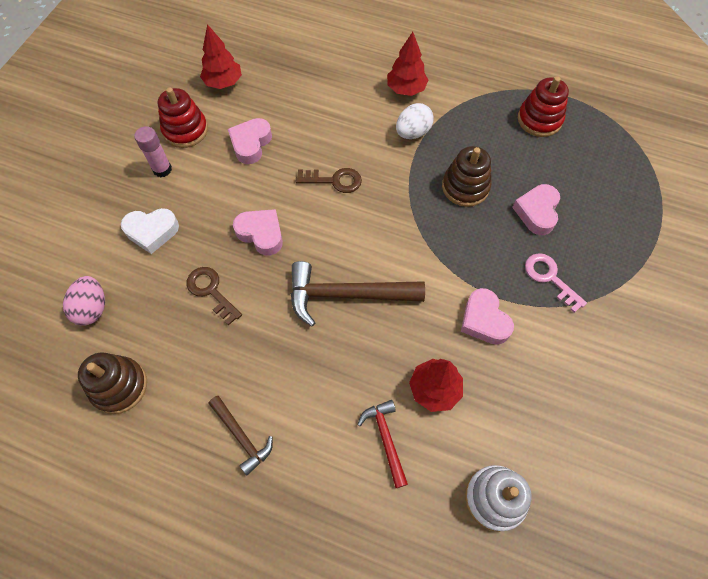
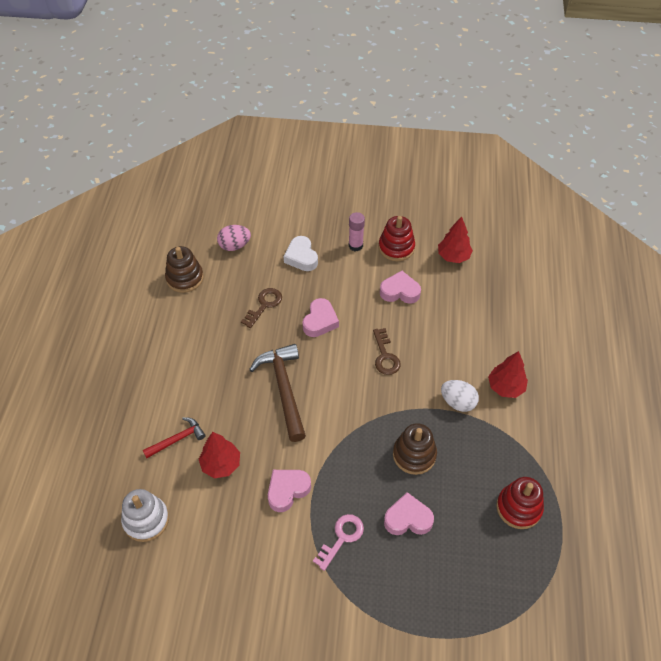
camera: 75 degrees right, 10 degrees down
(242, 437) = (164, 353): brown hammer -> none

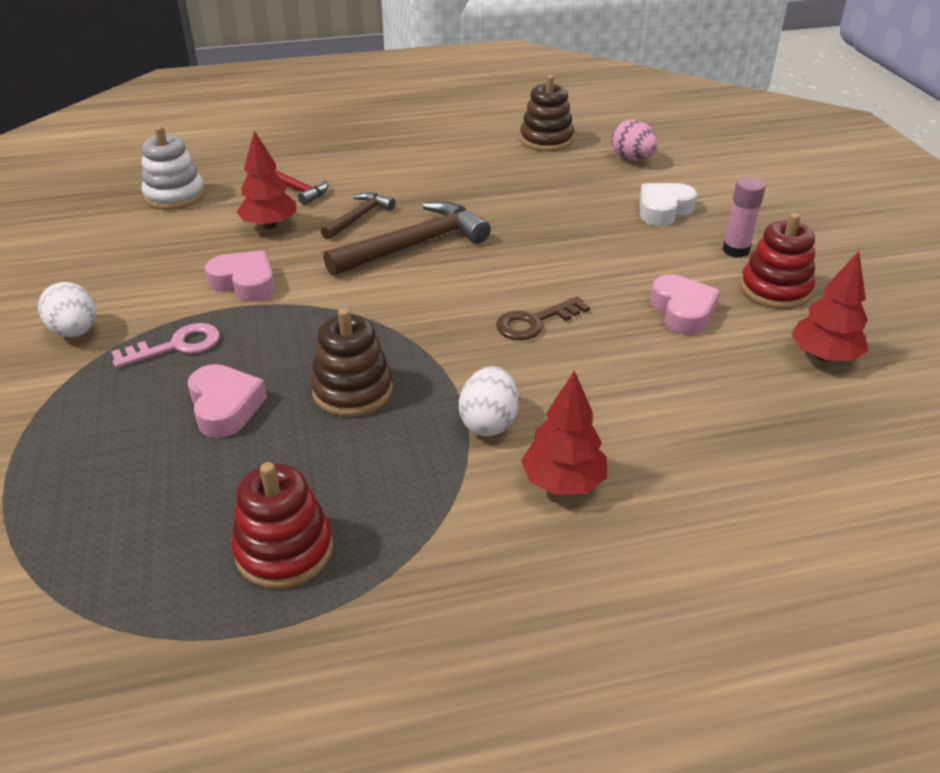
camera: 70 degrees right, 15 degrees down
(235, 410) = (359, 217): none -> brown hammer
(264, 305) = (549, 200): brown key -> none
(303, 597) = (75, 332): none -> white egg
(320, 321) = (557, 249): pink heart -> none
(341, 538) = (176, 346): pink key -> pink key turned 45 degrees counterclockwise

